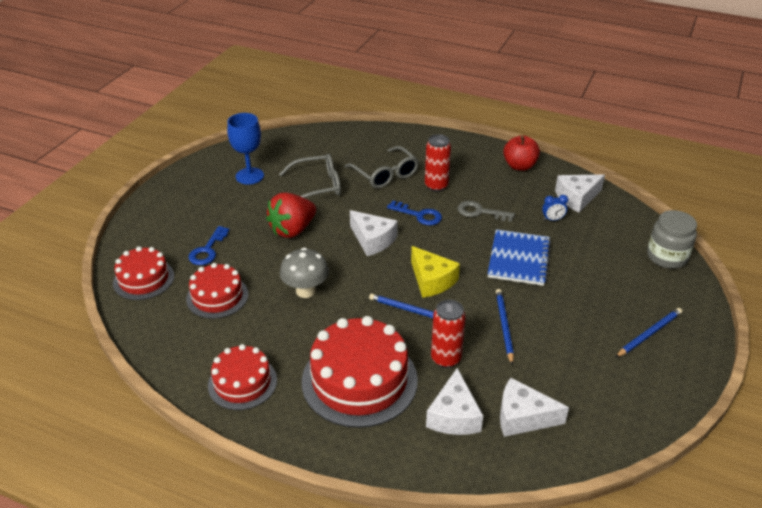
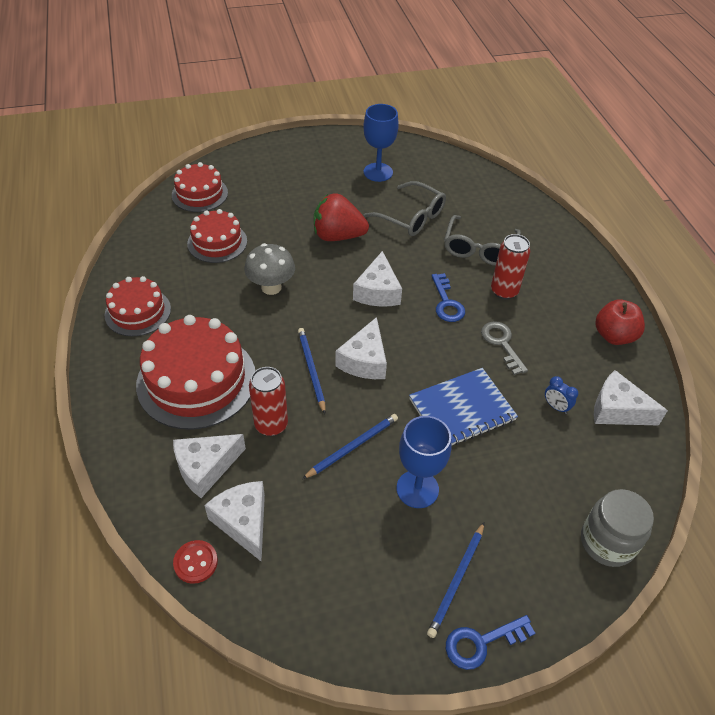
camera: 50 degrees right, 10 degrees up
(207, 250) = (264, 205): blue key -> blue key (481, 643)
(431, 280) = (364, 360): yellow cheese -> white cheese
(538, 462) = (195, 562): none -> red button
(565, 314) = (417, 489): none -> blue goblet
(649, 334) = (456, 580): blue pencil -> blue pencil turned 105 degrees clockwise

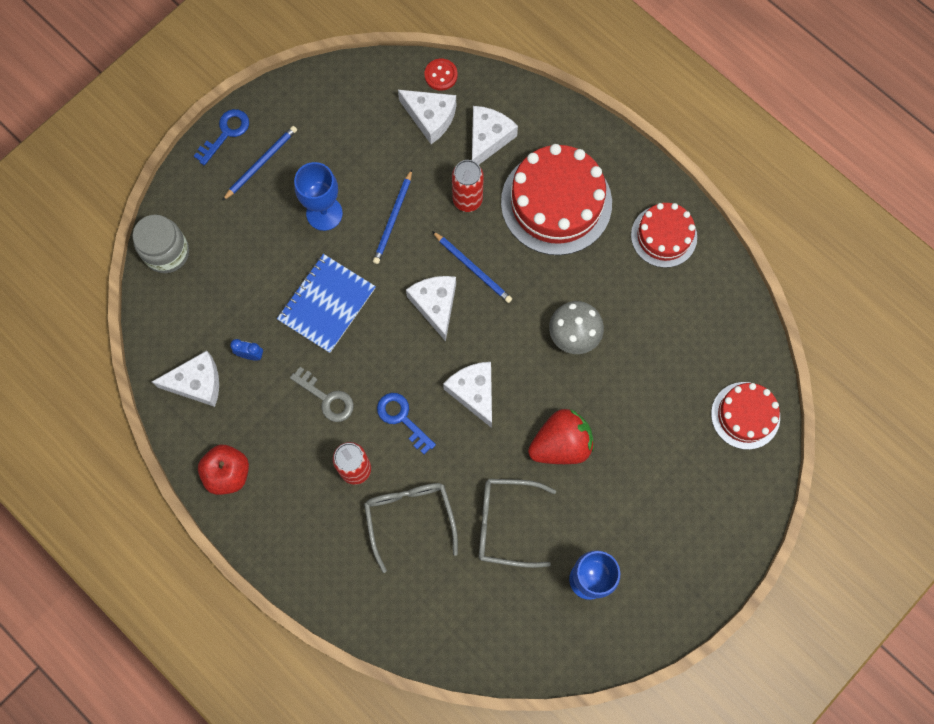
camera: 150 degrees right, 25 degrees up
(217, 242) = (669, 359): red cake -> none
(456, 580) = (261, 163): blue pencil -> blue pencil turned 45 degrees clockwise

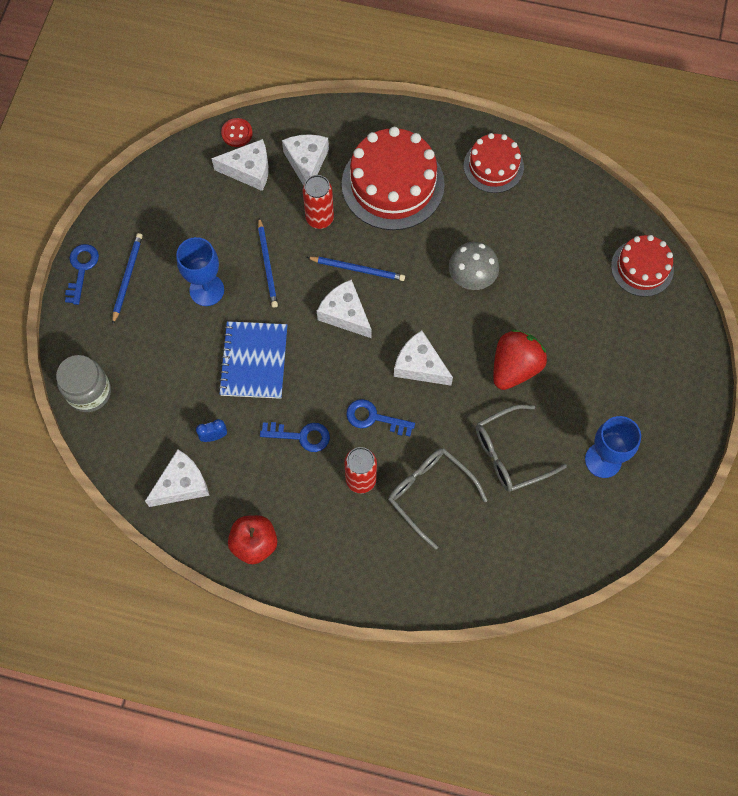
camera: 30 degrees left, 5 degrees down
(327, 398) = (301, 436): grey key -> blue key

